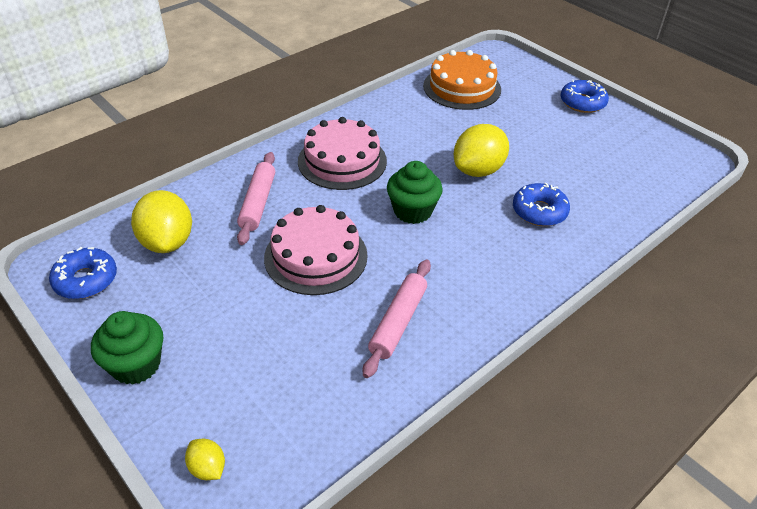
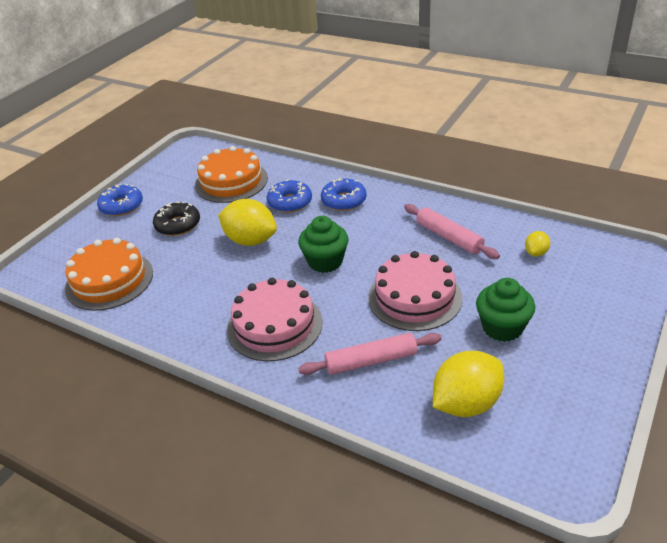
camera: 105 degrees left, 5 degrees down
(86, 280) = (557, 440): blue donut -> blue donut (344, 200)
(136, 365) = (602, 352): green cupcake -> green cupcake (502, 327)
(207, 468) = (631, 278): yellow lemon -> yellow lemon (536, 253)
(398, 322) = (449, 237): pink rolling pin -> pink rolling pin turned 45 degrees clockwise
(531, 131) = (178, 225): none -> black donut
(605, 177) = (231, 181): none -> orange cake

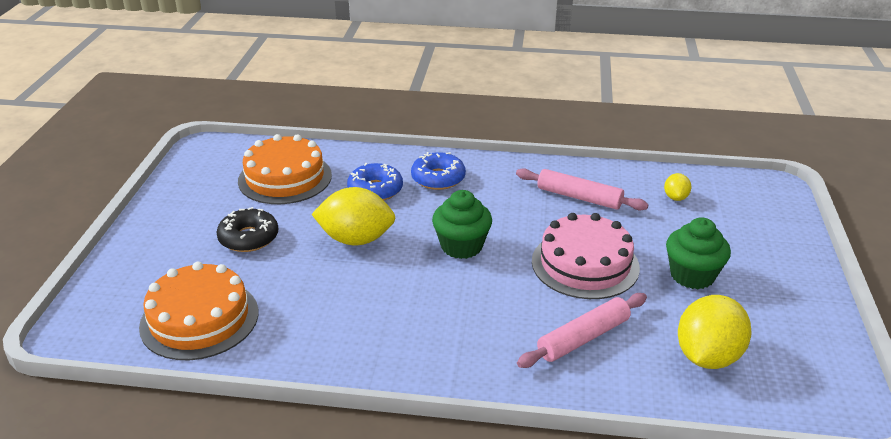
camera: 25 degrees left, 5 degrees down
(122, 206) = (154, 229): blue donut -> none
(274, 325) = (450, 325): pink cake -> none

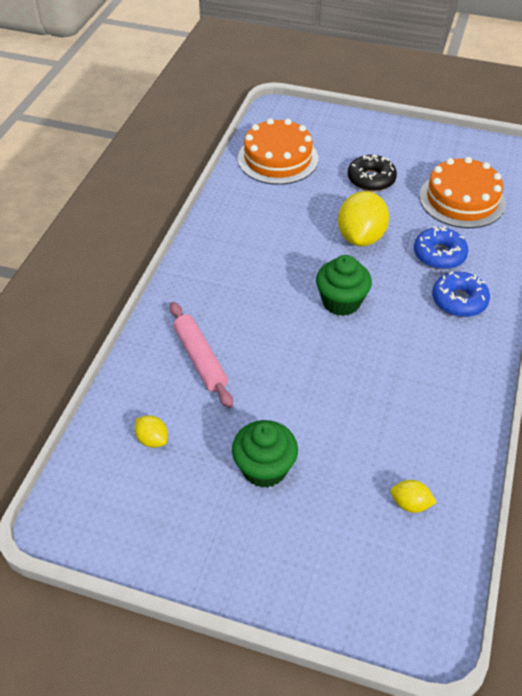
camera: 100 degrees right, 15 degrees up
(579, 197) = (417, 409): pink rolling pin -> none
(585, 264) = (299, 385): pink cake -> none
(707, 356) = (152, 439): yellow lemon -> yellow lemon, size x0.49

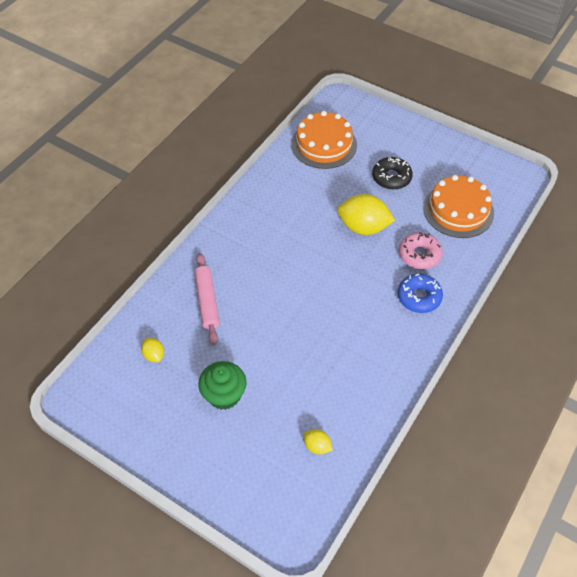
camera: 15 degrees right, 5 degrees up
(341, 302) = (327, 278): green cupcake -> none
(361, 237) = (363, 227): yellow lemon -> yellow lemon turned 75 degrees clockwise
(439, 254) = (419, 255): blue donut -> pink donut

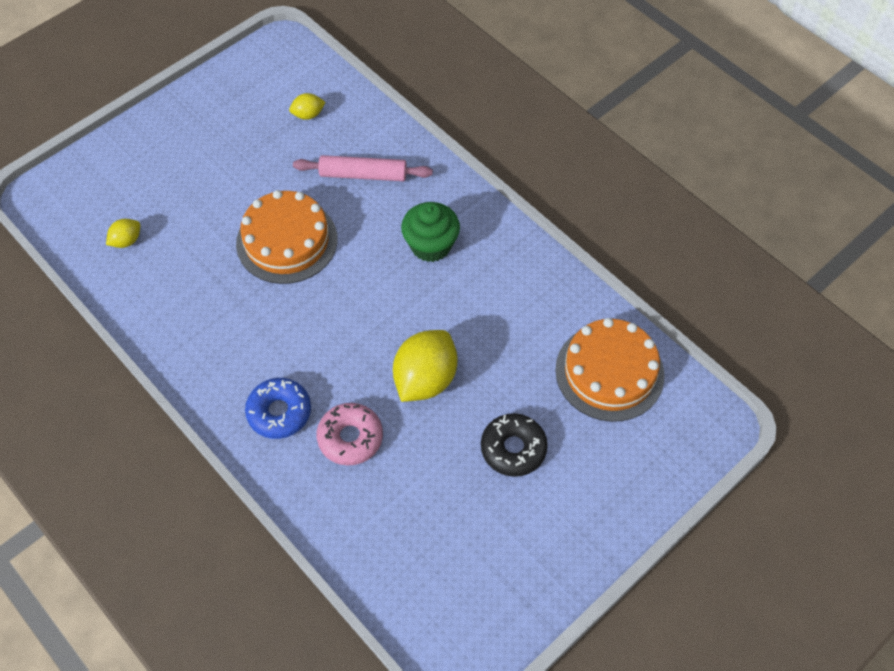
camera: 105 degrees right, 5 degrees up
(224, 395) = (229, 169): green cupcake -> green cupcake (431, 245)
(458, 210) = (417, 525): orange cake -> orange cake (287, 241)

